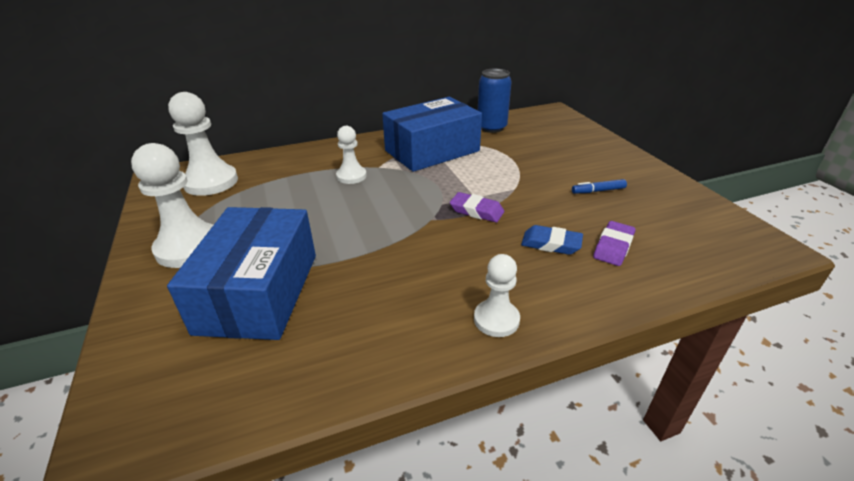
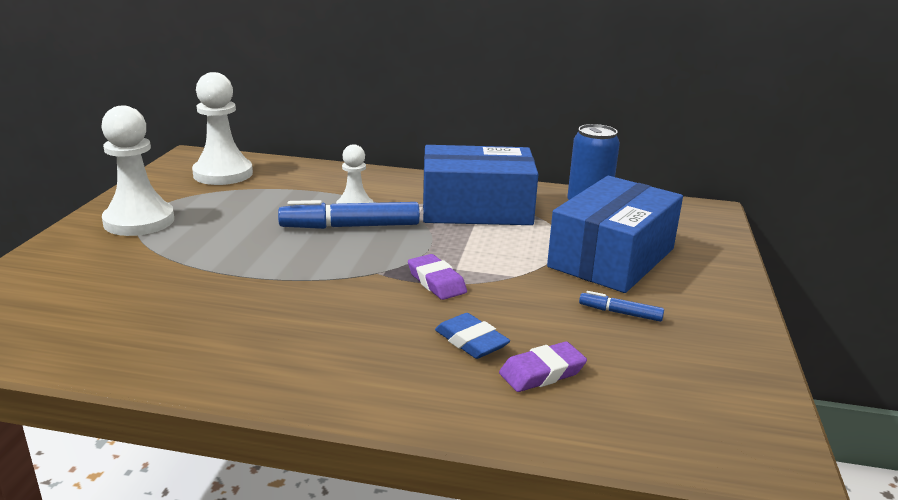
camera: 30 degrees right, 10 degrees down
(259, 292) = (145, 275): blue box -> blue box (612, 258)
(367, 191) = (350, 226): none -> blue marker
(496, 319) = (309, 380): white pawn -> none

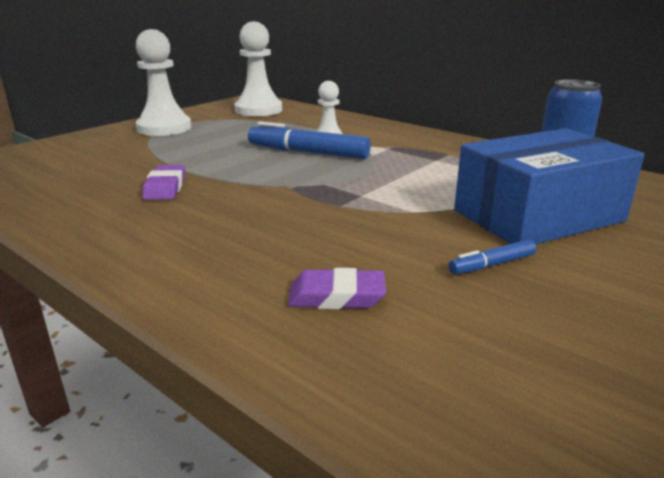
camera: 30 degrees right, 0 degrees up
(436, 282) = (329, 201): purple eraser -> purple eraser (165, 187)
(471, 341) = (300, 253): blue eraser -> none
(476, 209) = (436, 157): blue box -> none
(620, 313) = (492, 265): blue marker -> blue marker turned 75 degrees counterclockwise

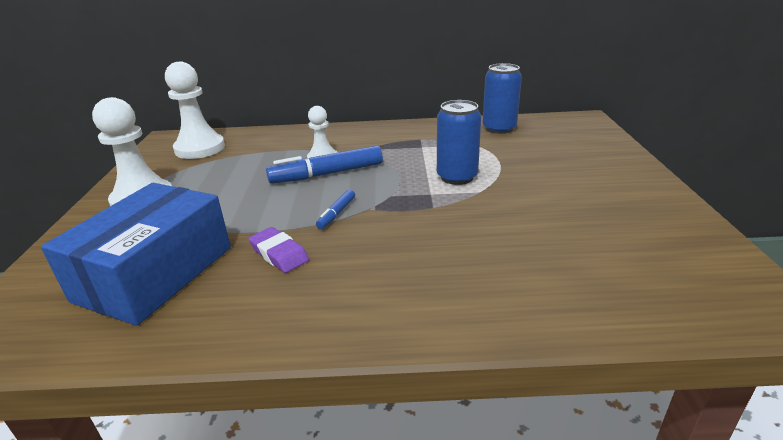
camera: 40 degrees left, 5 degrees up
(336, 297) = (551, 269): purple eraser -> none
(415, 192) = (457, 177): none -> blue can
(492, 265) = (577, 207): blue marker -> blue marker (336, 213)
(538, 216) = (542, 165): blue box -> blue box (155, 273)

